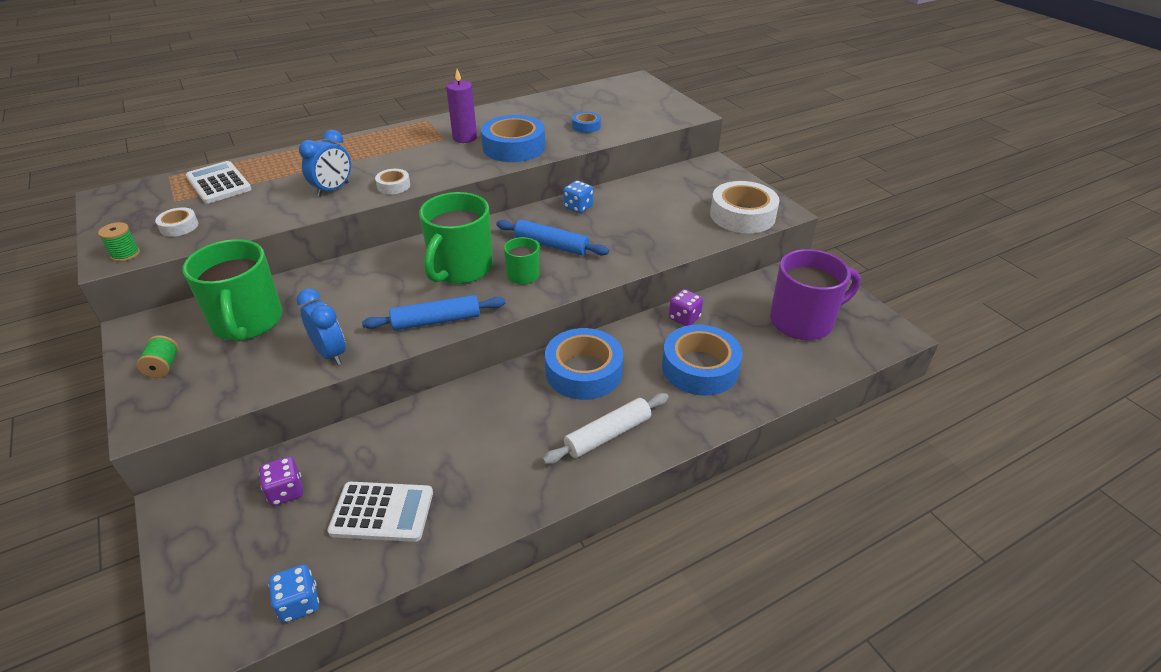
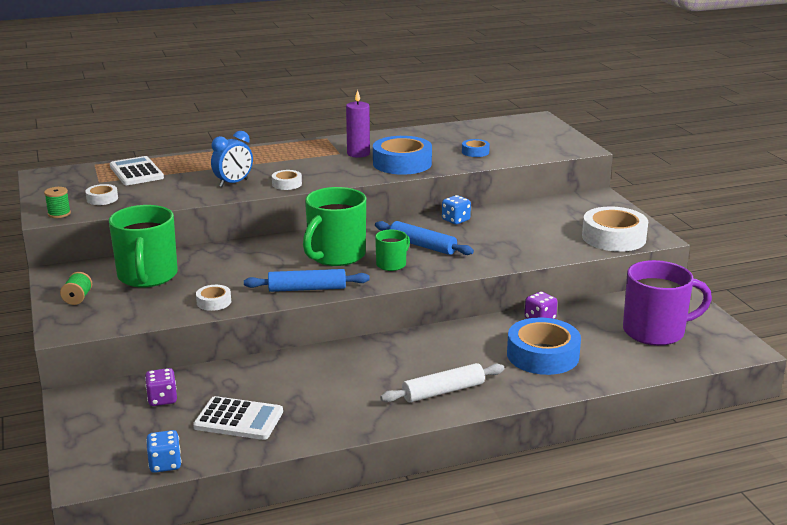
camera: 10 degrees right, 15 degrees down
(330, 353) = (214, 302): blue clock -> white tape
(583, 371) = (433, 348): blue tape -> none

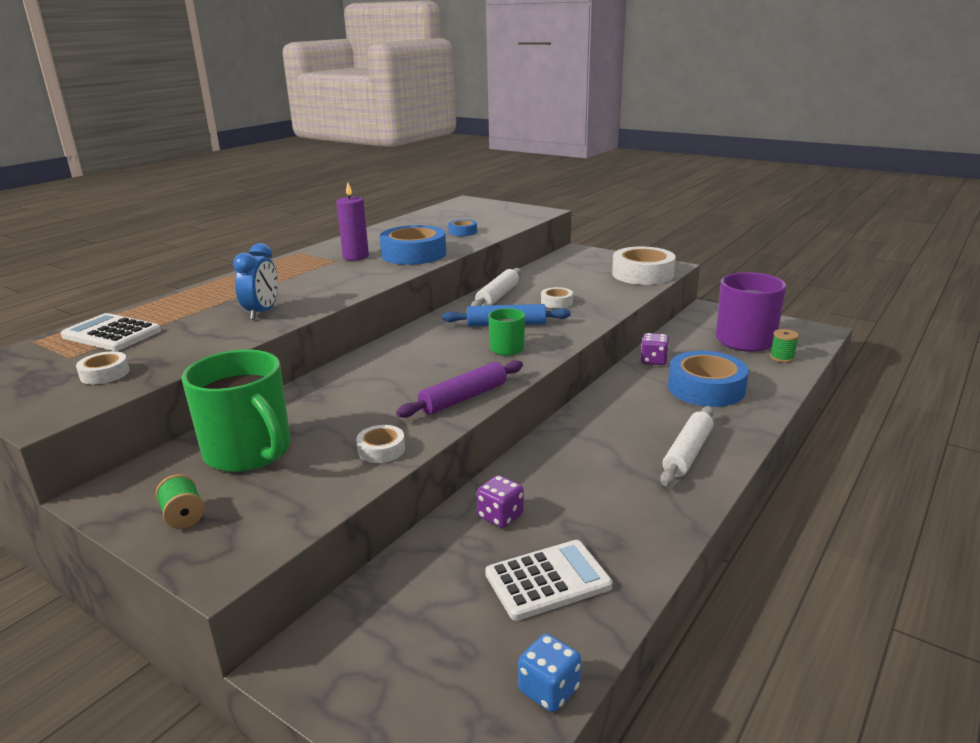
camera: 35 degrees left, 0 degrees up
(59, 214) = (60, 409): green spool -> green spool (782, 357)
(162, 399) = (421, 602): purple dice -> purple dice (500, 516)
(287, 184) = (327, 298): white tape -> white tape (556, 302)
(307, 289) = (463, 398): blue rolling pin -> purple rolling pin
(335, 255) = (439, 358): green mug -> none
(456, 220) = (498, 296): blue dice -> white rolling pin

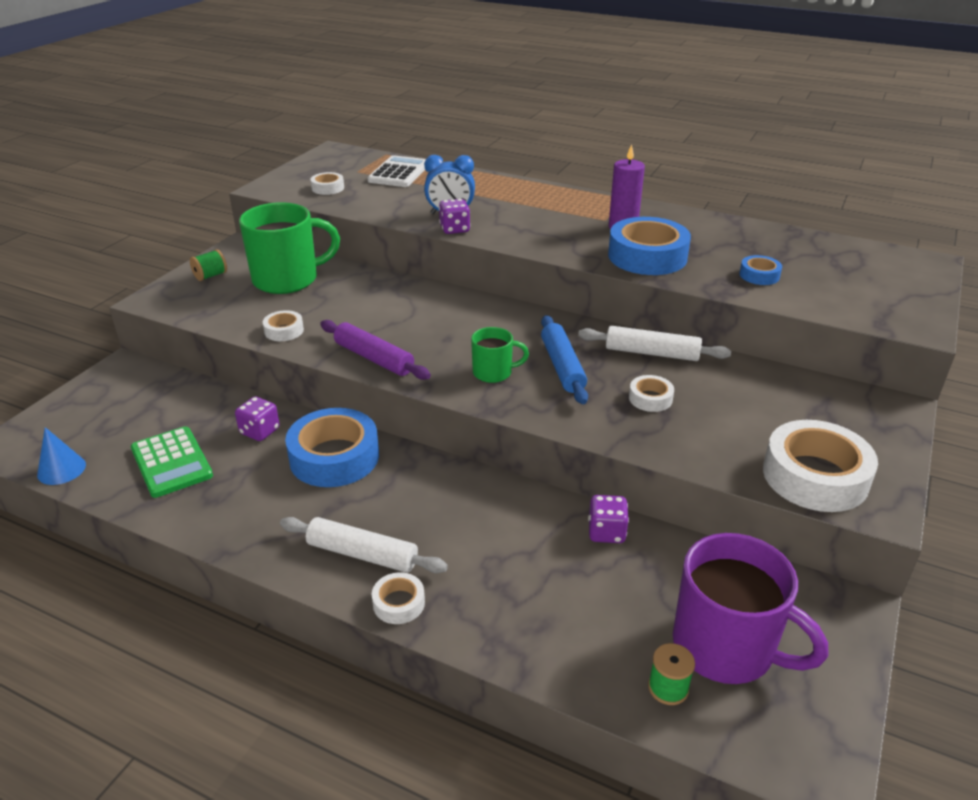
camera: 80 degrees right, 10 degrees up
(249, 452) = (287, 279): green mug -> green mug turned 150 degrees counterclockwise
(302, 311) = (454, 229): none -> purple dice
(547, 580) = (172, 462): white calculator -> green calculator
(549, 690) = (61, 469): blue dice -> blue cone
(706, 388) = (532, 582): blue tape -> blue tape (334, 457)
(738, 438) = (398, 603): none -> white tape

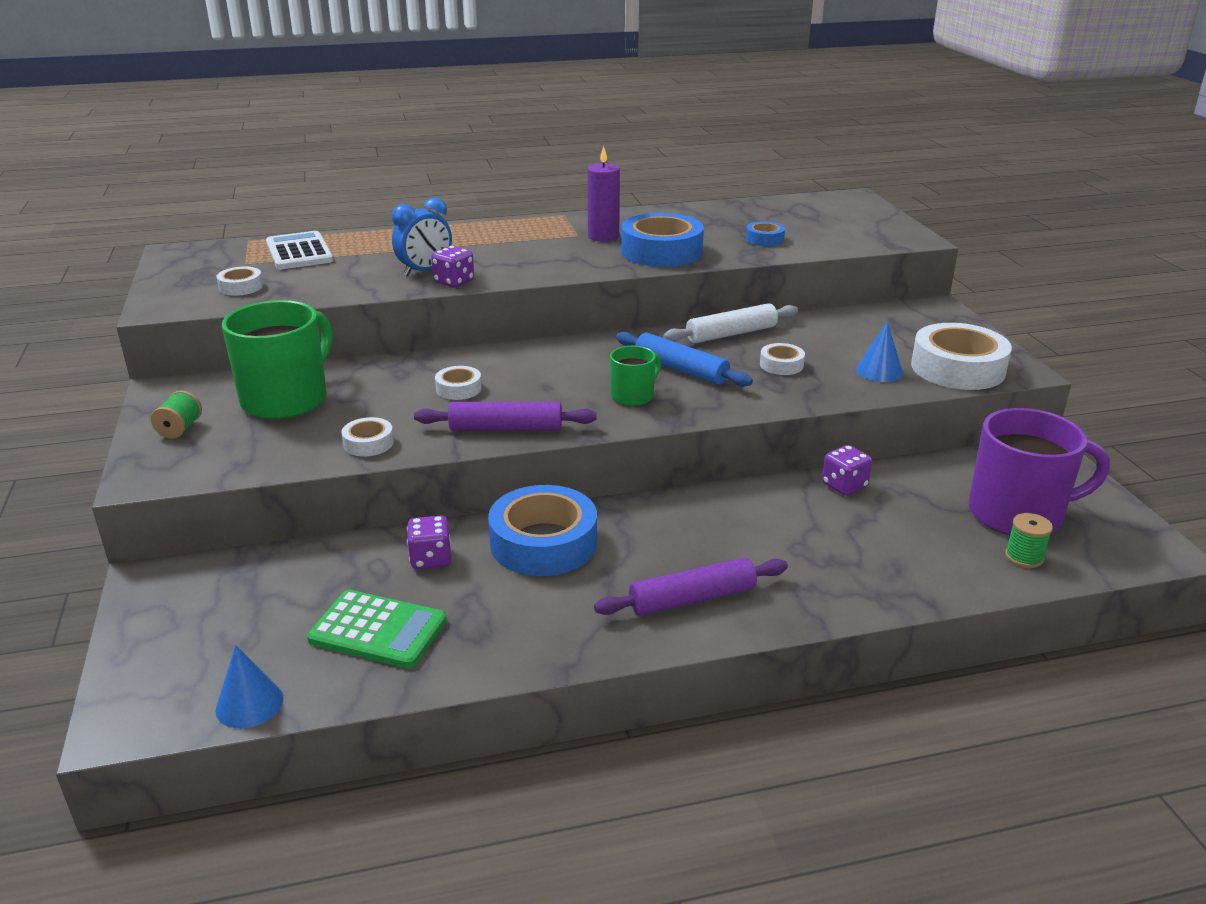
camera: 40 degrees left, 5 degrees down
(362, 554) = (692, 599): white rolling pin -> purple rolling pin
(398, 603) = (777, 614): white tape -> white tape (458, 389)
(730, 443) = (879, 371): none -> blue cone

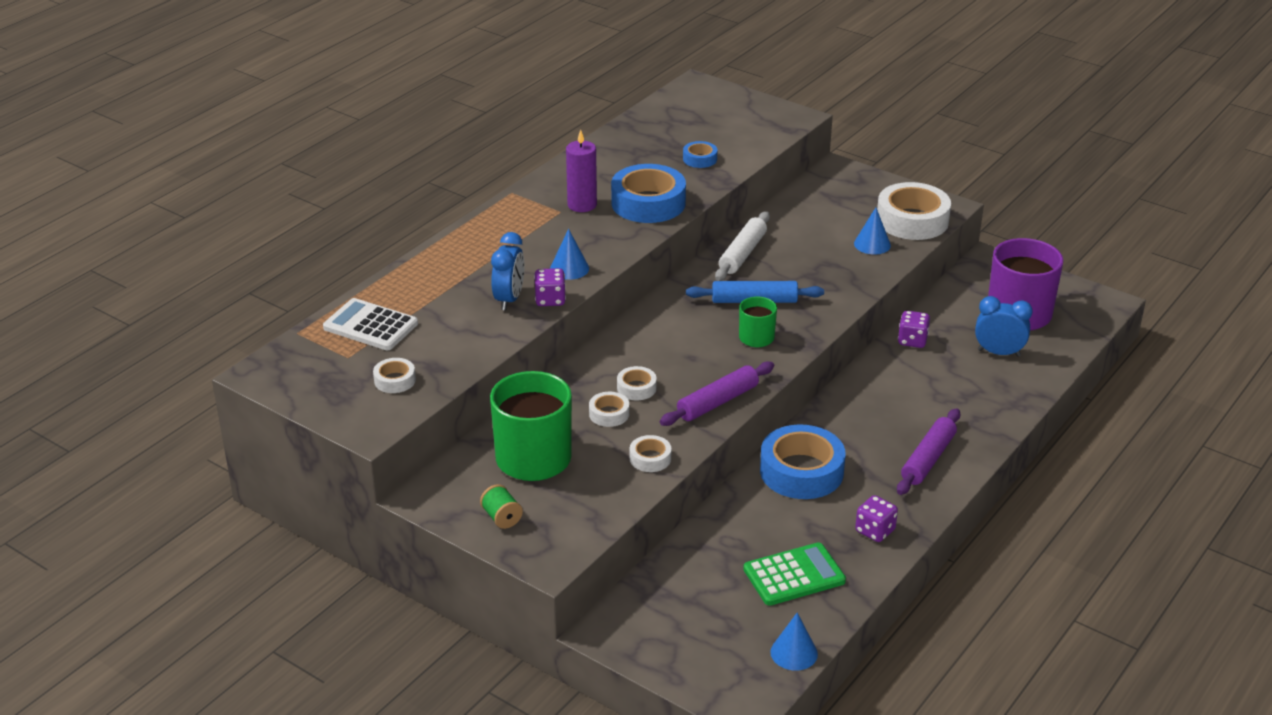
camera: 40 degrees left, 5 degrees up
(431, 559) = (753, 518): purple dice -> purple dice (875, 531)
(511, 269) = (569, 268): none -> blue cone
(781, 365) = (809, 266): white tape -> white tape (609, 414)
(934, 539) = (999, 353): none -> blue clock
(1024, 557) = (1052, 341): green spool -> none

